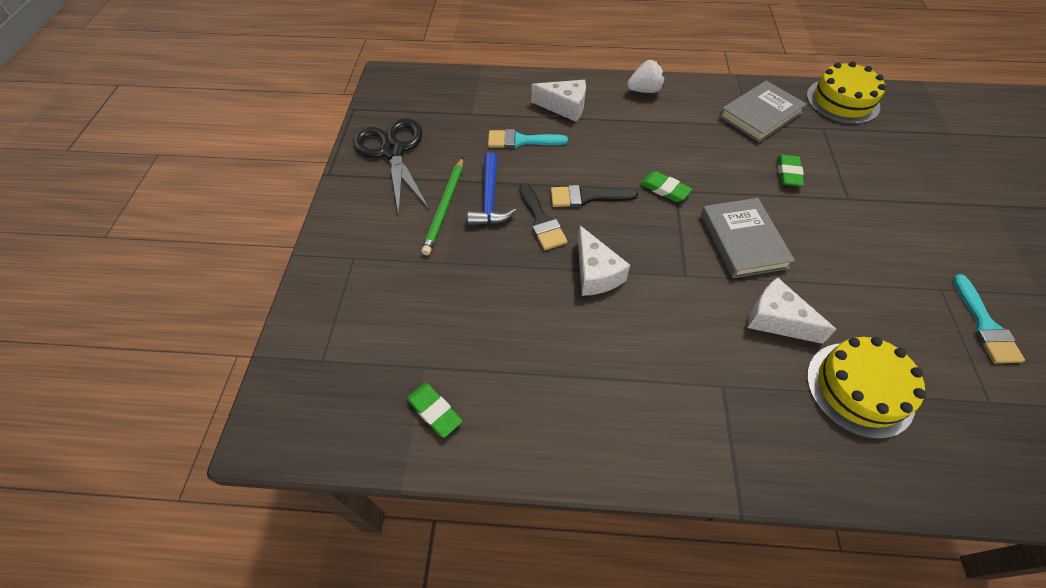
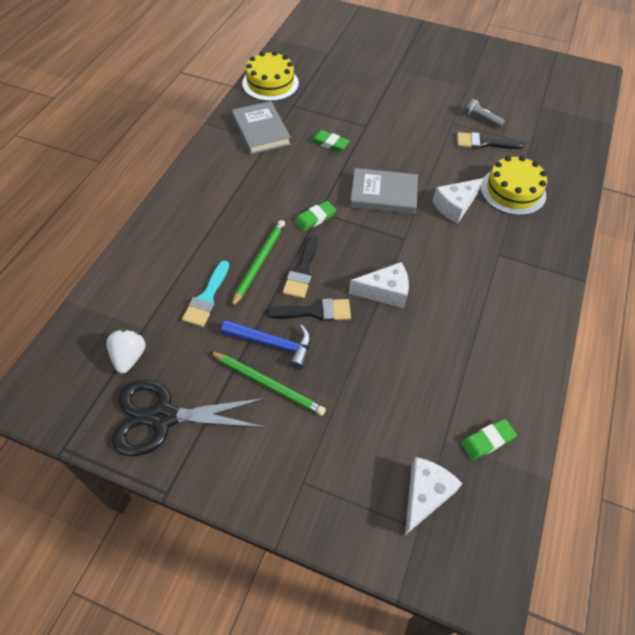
camera: 75 degrees left, 0 degrees up
(564, 107) = (178, 250): white cheese -> white cheese (425, 495)
(580, 163) = (259, 263): none -> green pencil
(644, 90) = (189, 187): white strawberry -> white strawberry (129, 357)
(932, 335) = (484, 143): none -> black brush
(985, 325) = (482, 119): turquoise brush -> grey flashlight

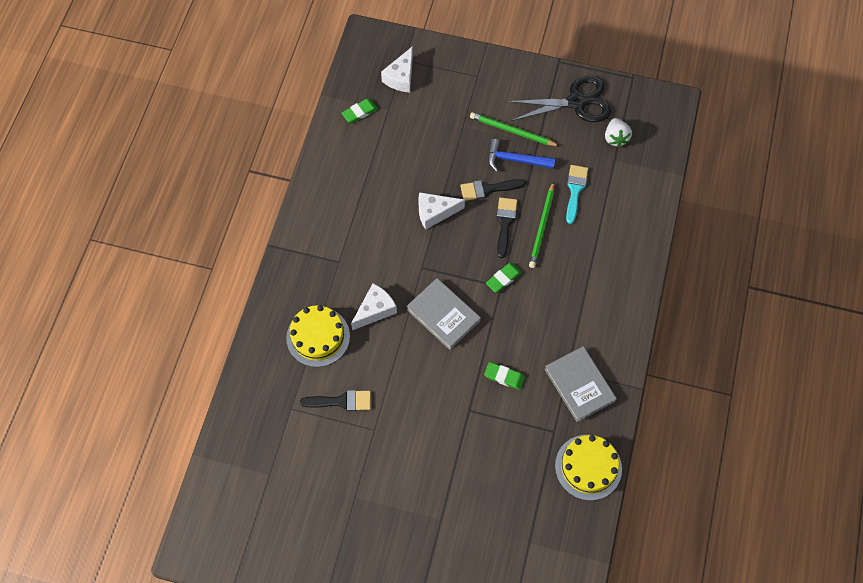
camera: 175 degrees right, 10 degrees up
(383, 194) = (443, 315): grey book -> grey book turned 45 degrees clockwise
(482, 119) = (340, 440): grey flashlight -> none

